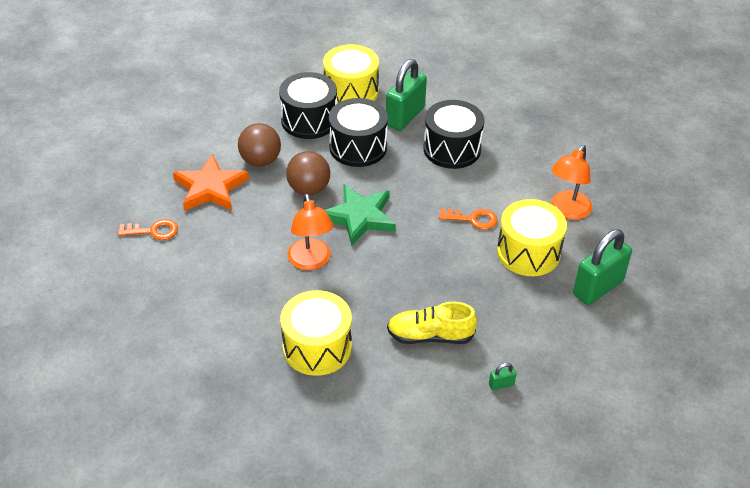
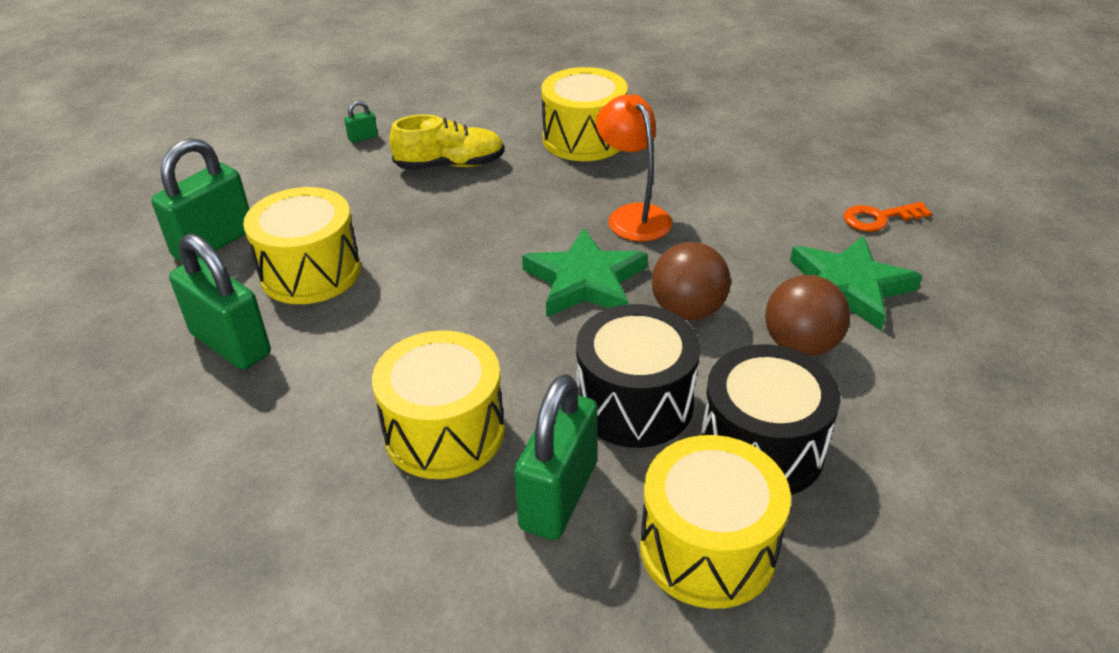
camera: 170 degrees right, 5 degrees down
(210, 188) = (848, 287): orange star -> green star
(452, 149) = (444, 432): black drum -> yellow drum
(473, 219) = (398, 306): orange key -> none
(567, 211) = (230, 344): orange lamp -> green padlock

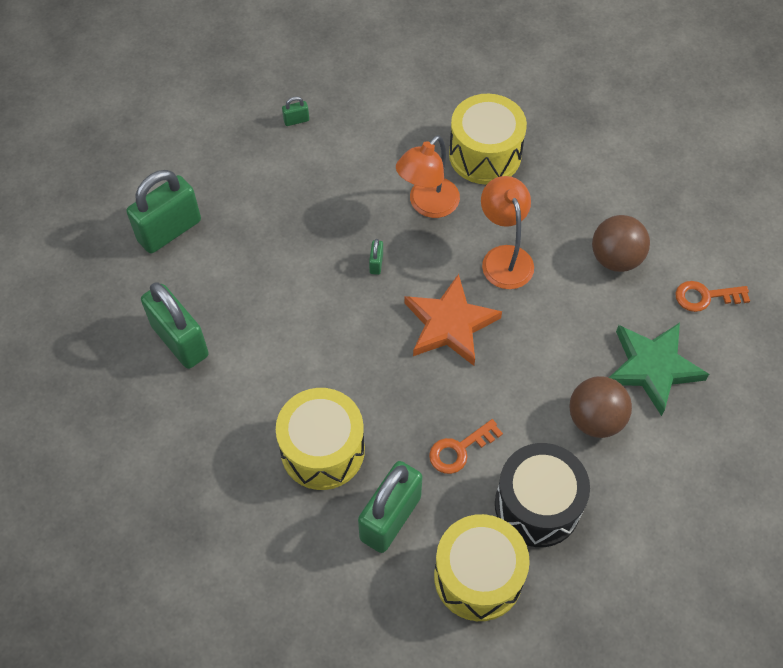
camera: 10 degrees right, 20 degrees up
(310, 272) = (241, 276): yellow drum -> none
(450, 165) = (365, 169): yellow shoe -> none
(479, 239) = (376, 263): none -> green padlock
(530, 184) = (427, 205): none -> orange lamp
(585, 281) = (450, 324): green star -> orange star
(634, 403) = (459, 450): black drum -> orange key
(687, 311) = (521, 369): brown ball -> brown ball (615, 258)

